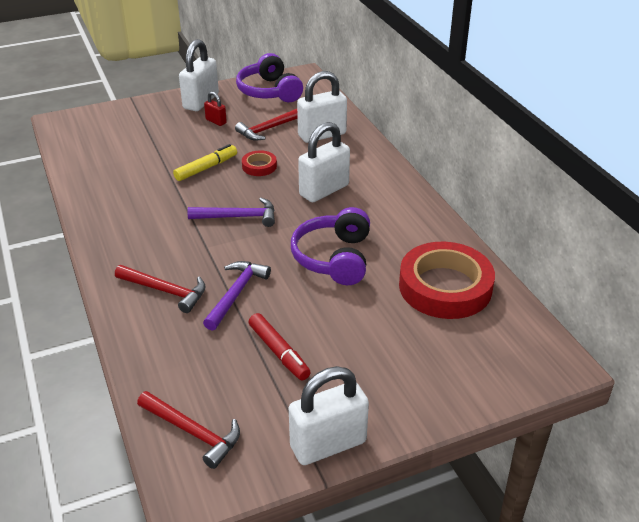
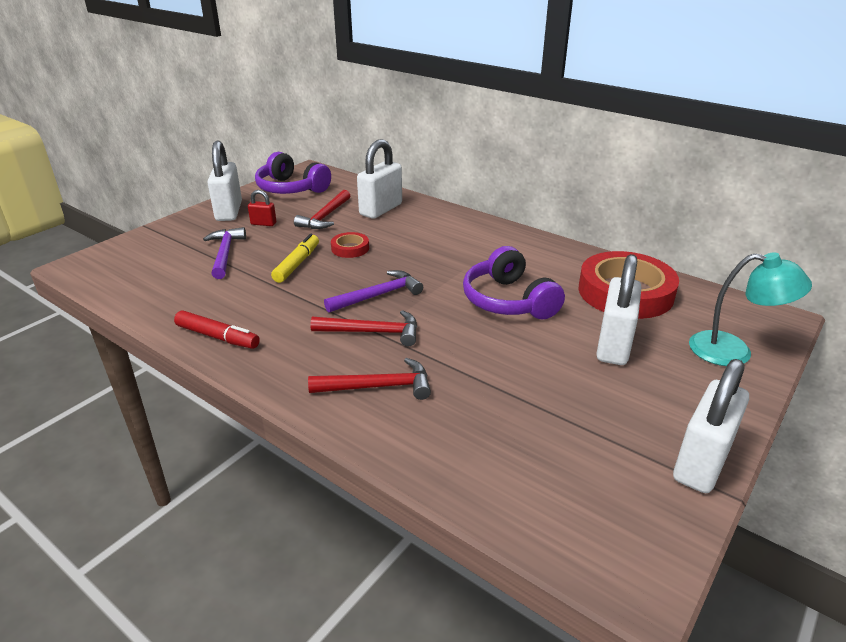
camera: 30 degrees left, 5 degrees down
(193, 432) = (568, 515): red hammer -> red hammer (372, 332)
(236, 294) = (454, 362): purple hammer -> purple hammer (225, 253)
(279, 352) = (556, 399): red marker -> red marker (217, 337)
(324, 190) = (434, 251): white padlock -> white padlock (613, 345)
(473, 375) = (733, 351): none -> turquoise lamp

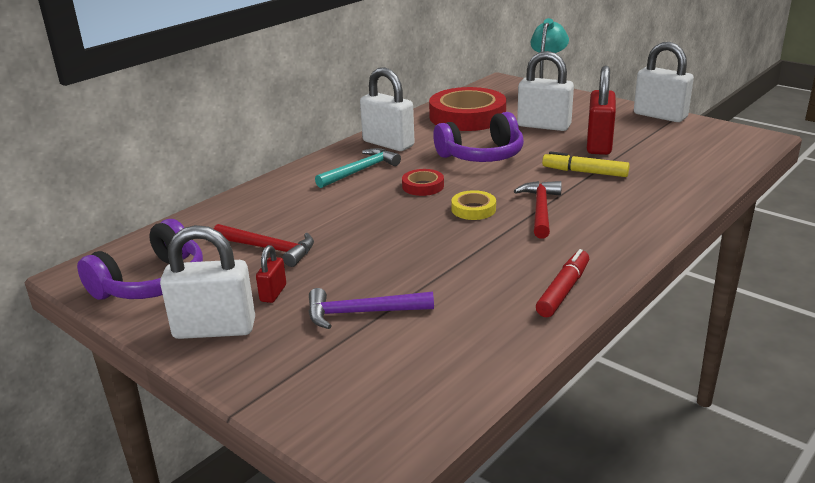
camera: 85 degrees left, 5 degrees down
(297, 264) = (399, 258): yellow marker -> yellow marker (584, 172)
(350, 248) = (365, 228): red tape -> red tape (423, 186)
(378, 295) = (473, 209): purple hammer -> yellow tape
(378, 387) = (621, 205): red hammer -> none
(381, 209) = (262, 214): white padlock -> white padlock (388, 144)
(463, 240) = (361, 171): none -> turquoise hammer
(558, 386) = (599, 145): none -> red padlock

